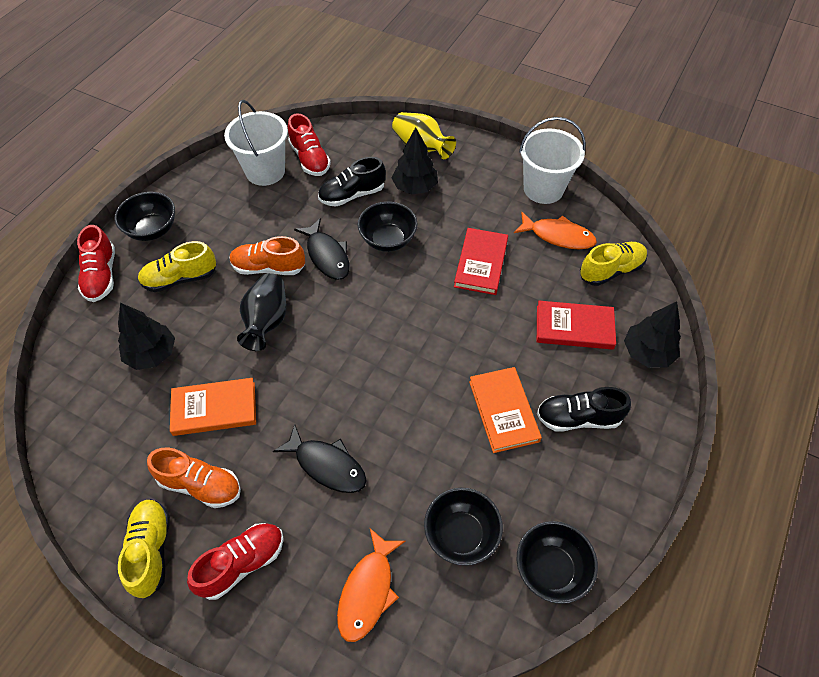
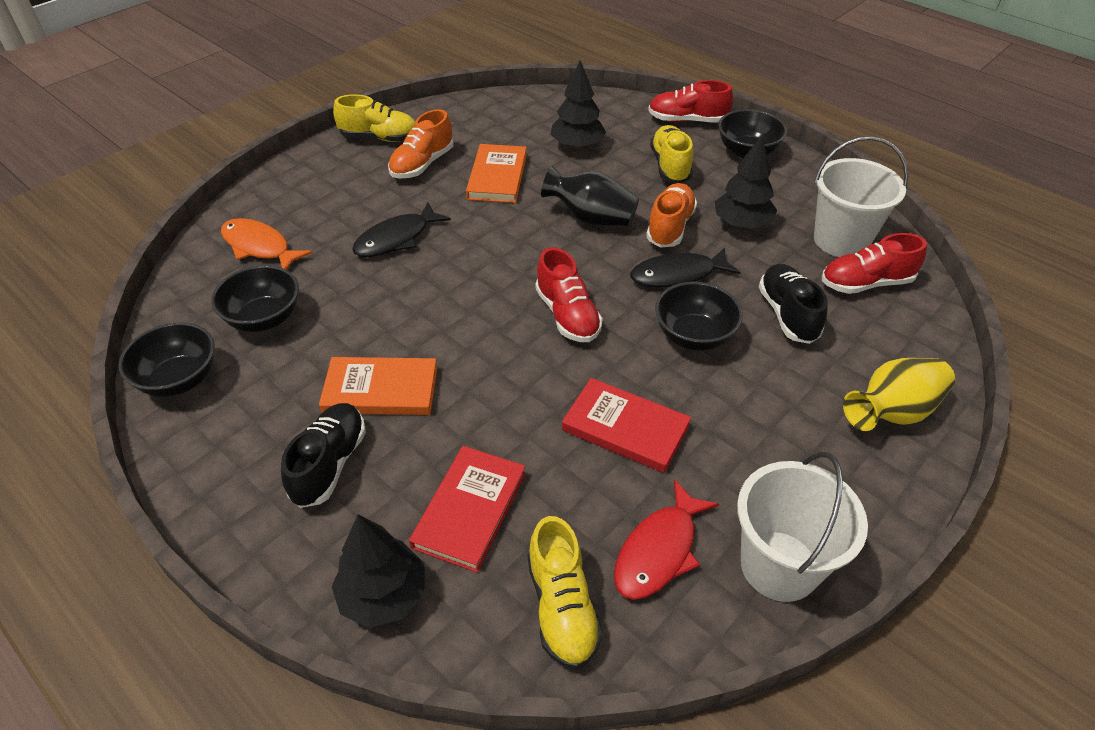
camera: 105 degrees right, 10 degrees down
(242, 563) = (336, 181): red shoe -> red shoe (567, 315)
(415, 187) = (798, 385): black tree -> black tree (742, 224)
(558, 236) = (659, 550): orange fish -> red fish

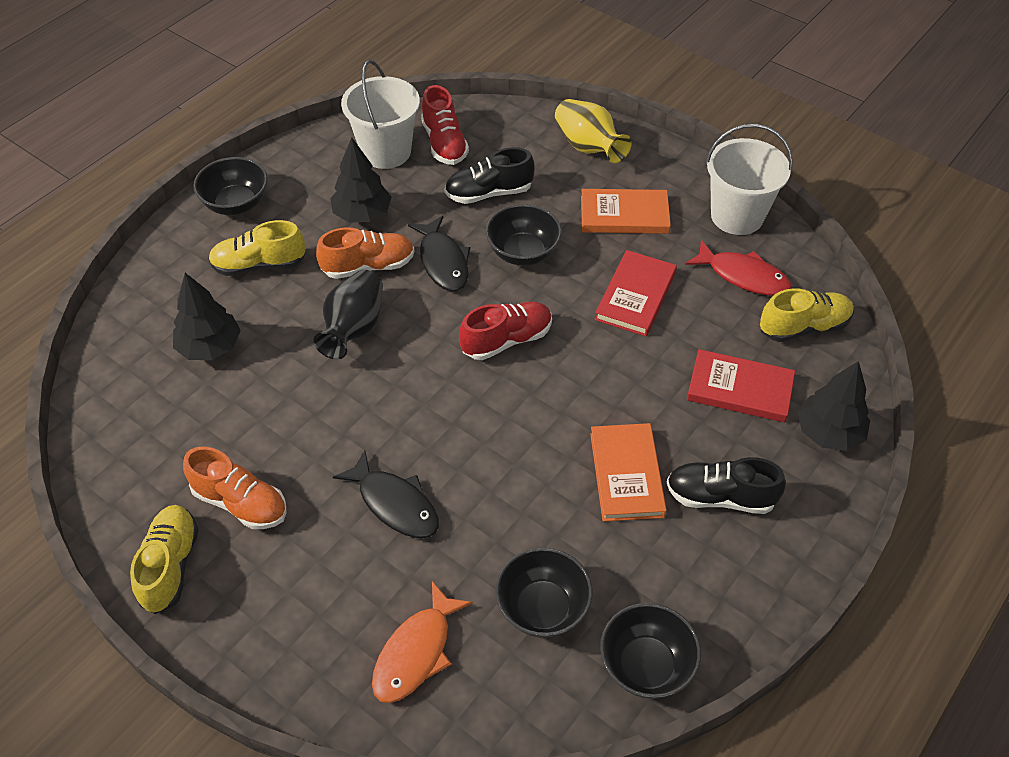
camera: 95 degrees left, 5 degrees up
(497, 177) = (273, 419): orange book -> orange book (624, 215)
(670, 227) = (368, 266): orange shoe -> orange shoe turned 150 degrees clockwise
(687, 120) = (166, 249): red shoe -> none

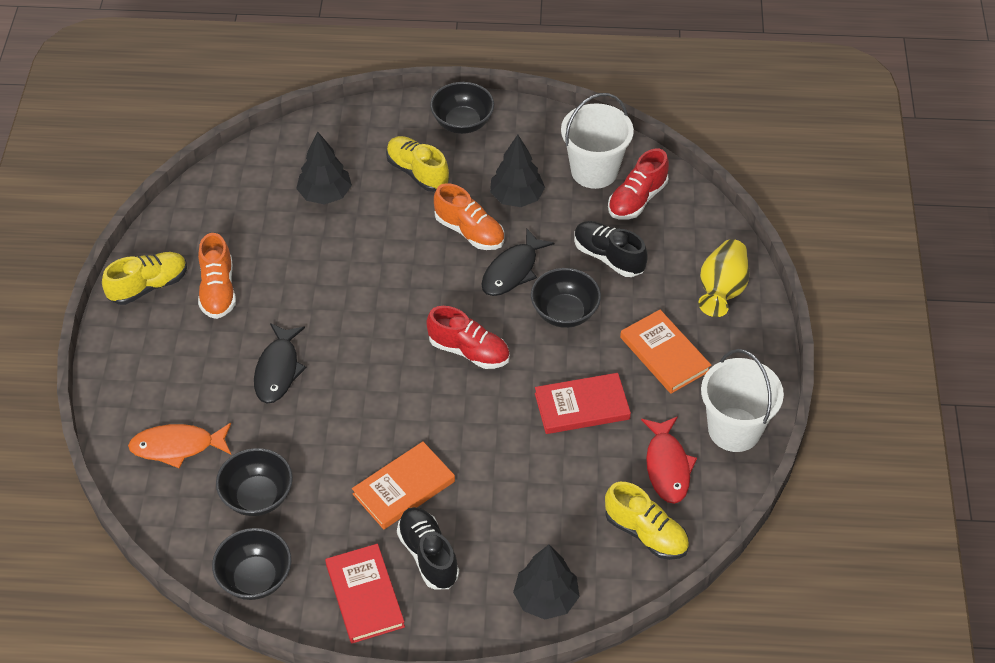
camera: 55 degrees right, 0 degrees up
(354, 328) = (405, 259): black vase -> none
(740, 389) = (543, 519): red book -> red book (365, 595)

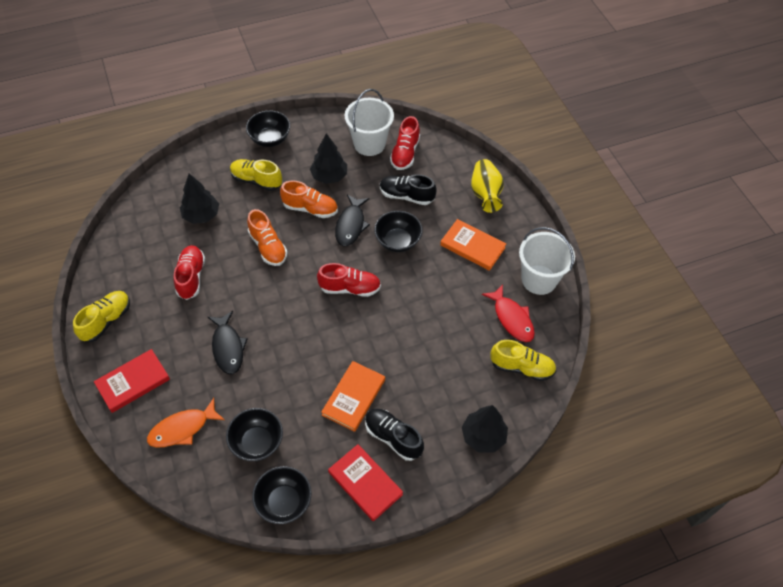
camera: 25 degrees left, 5 degrees up
(218, 290) = (158, 306): orange shoe -> orange shoe (268, 247)
(275, 268) = (191, 277): none -> red shoe
(582, 406) = (439, 298): red book -> red book (133, 382)

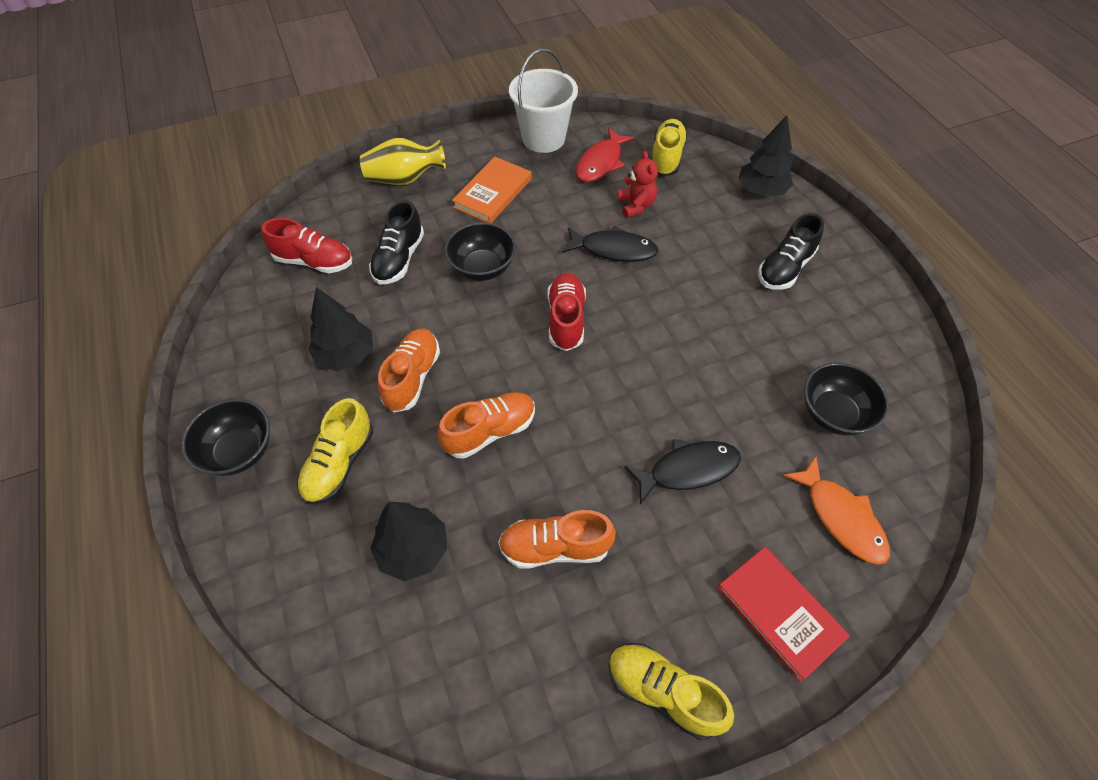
camera: 90 degrees left, 0 degrees up
(191, 277) = (555, 547): red shoe -> orange shoe
(284, 502) = (906, 375): black bowl -> none
(351, 225) = (450, 323): black fish -> black fish (613, 249)
(353, 397) = (739, 309): orange book -> none
(365, 483) = (852, 293): red book -> none
(369, 144) = (284, 305): white bucket -> none
(462, 339) = (636, 205): none -> red teddy bear
(512, 318) = (601, 162): red fish -> red fish turned 150 degrees clockwise

